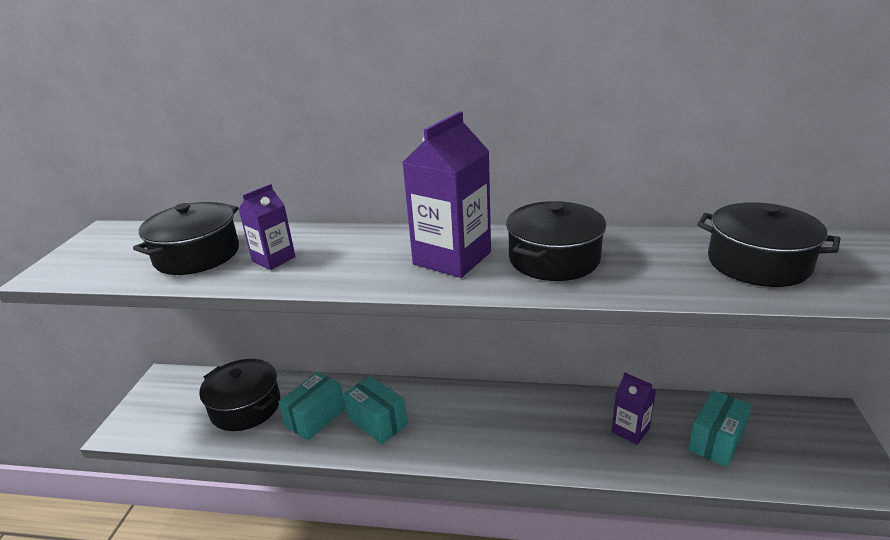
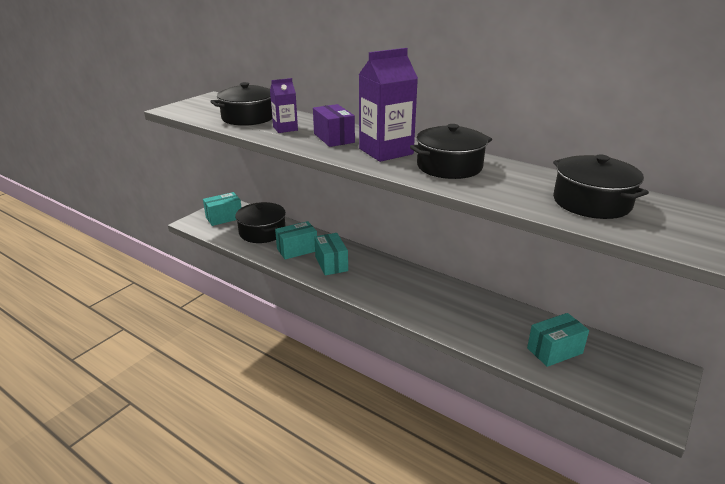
camera: 25 degrees right, 0 degrees up
(170, 403) = (224, 218): none -> turquoise box
(360, 256) = (334, 138): none -> purple box
(630, 430) = (495, 323): purple carton -> none

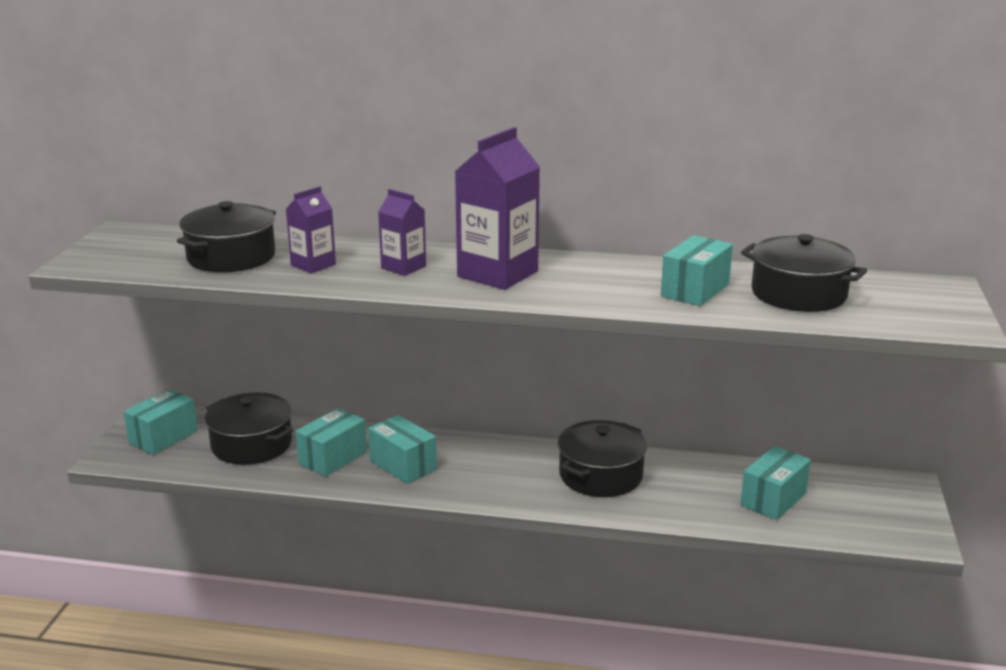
camera: 25 degrees left, 5 degrees down
(334, 138) = (403, 267): purple box -> purple carton
(449, 166) = (600, 280): black pot -> black pot (600, 475)
(511, 185) = (695, 290): none -> turquoise box

